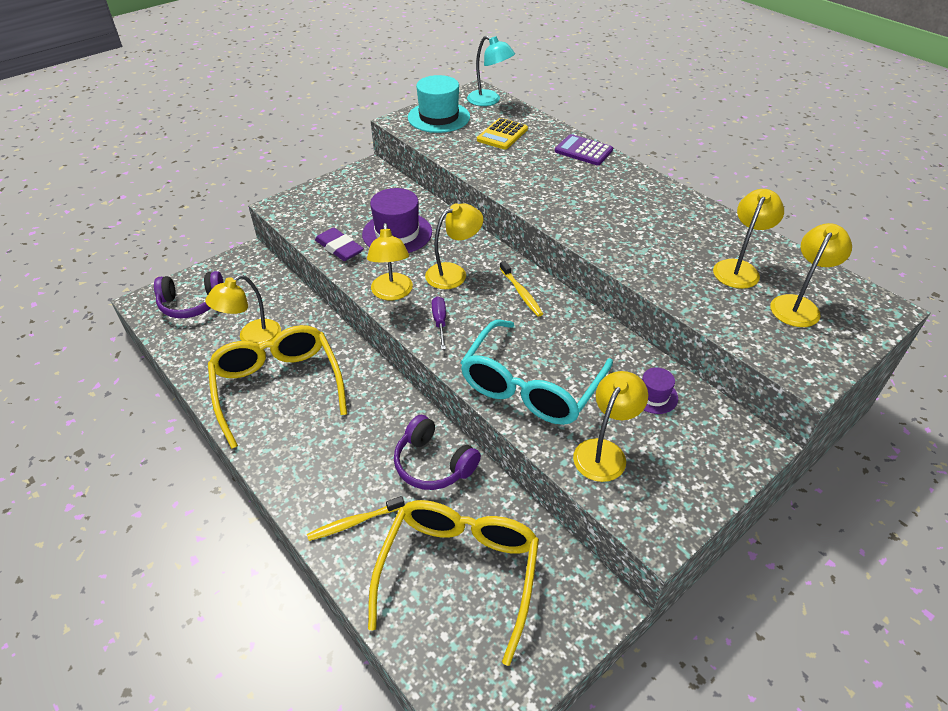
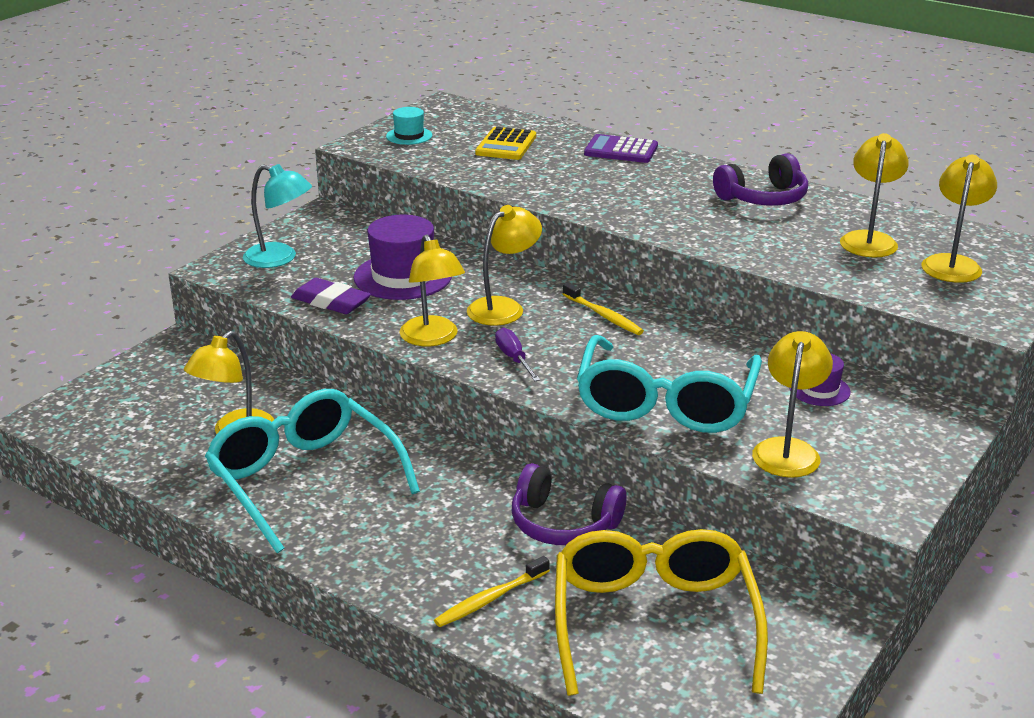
camera: 15 degrees left, 15 degrees down
(192, 303) = (121, 409): purple headphones -> purple headphones (763, 198)
(278, 386) = (304, 479): yellow glasses -> turquoise glasses
(439, 117) = (409, 136): turquoise hat -> turquoise hat, size x0.53
(489, 101) = (467, 112): turquoise lamp -> turquoise lamp (280, 258)

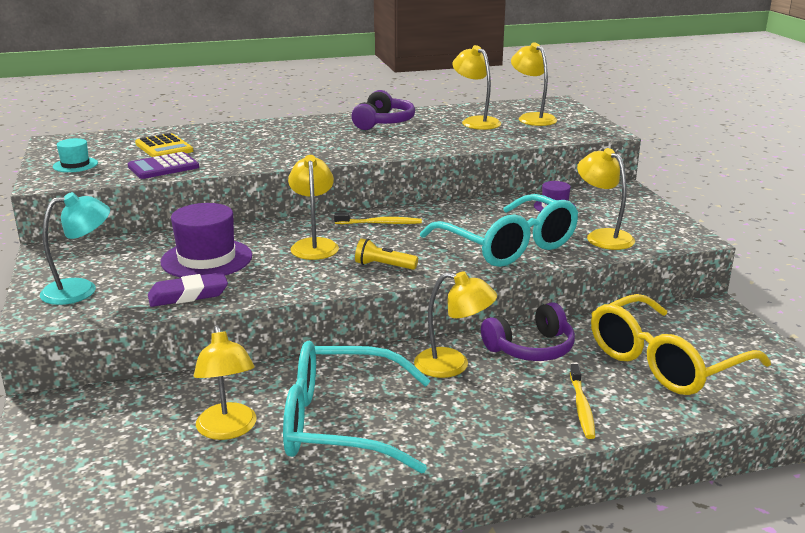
camera: 50 degrees left, 5 degrees down
(433, 338) = (310, 280): yellow lamp -> yellow lamp (453, 365)
(514, 359) = (383, 266): purple screwdriver -> yellow flashlight
(621, 150) = (247, 127): purple calculator -> purple calculator (163, 167)
(653, 621) = (664, 362): yellow glasses -> yellow glasses turned 75 degrees counterclockwise

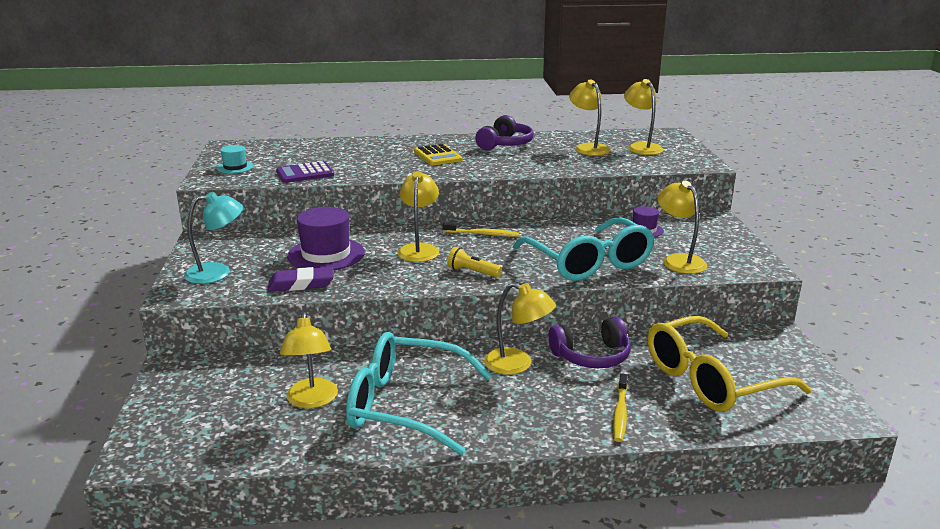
camera: 10 degrees right, 0 degrees up
(164, 147) = (311, 156): yellow calculator -> yellow calculator (437, 156)

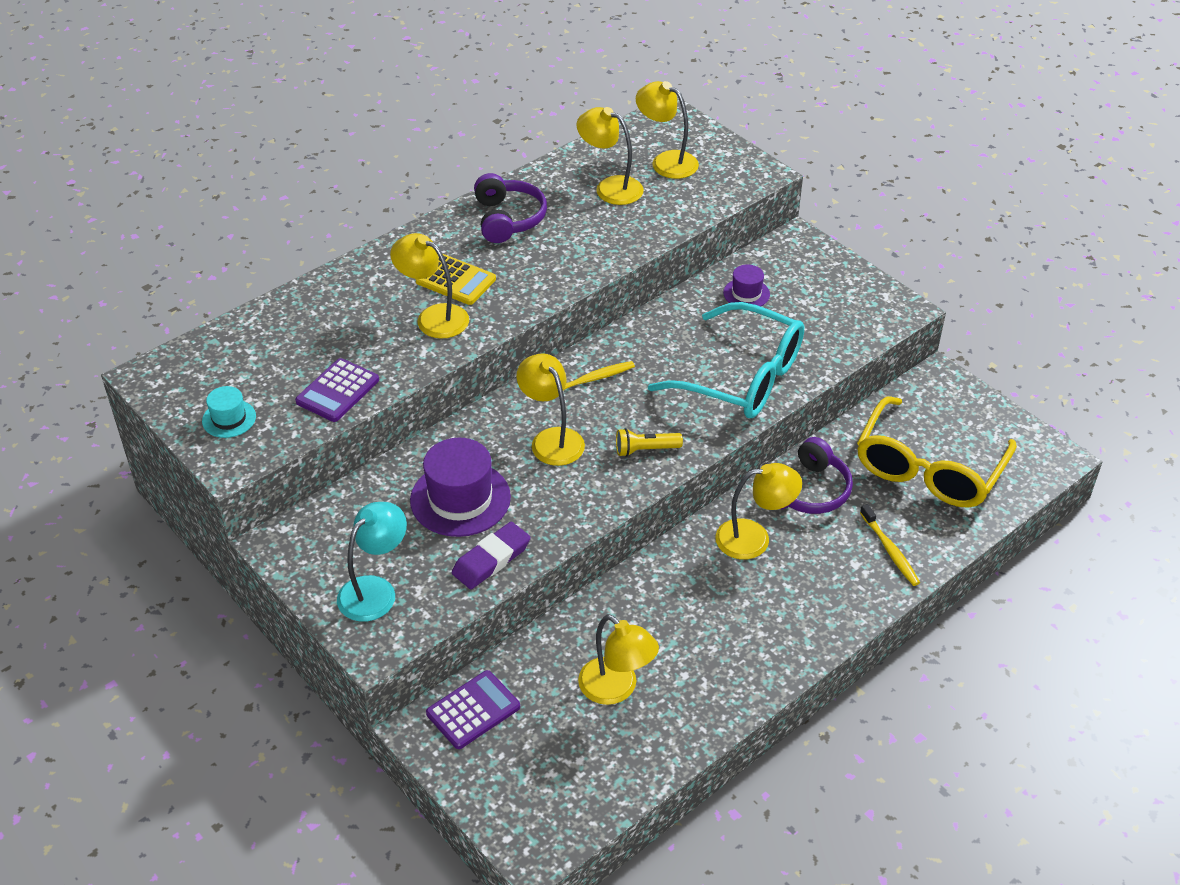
camera: 35 degrees left, 20 degrees up
(212, 371) = (473, 710): none -> purple calculator
(405, 405) = (706, 645): turquoise glasses -> none
(679, 260) = (820, 332): yellow lamp -> yellow lamp (433, 317)

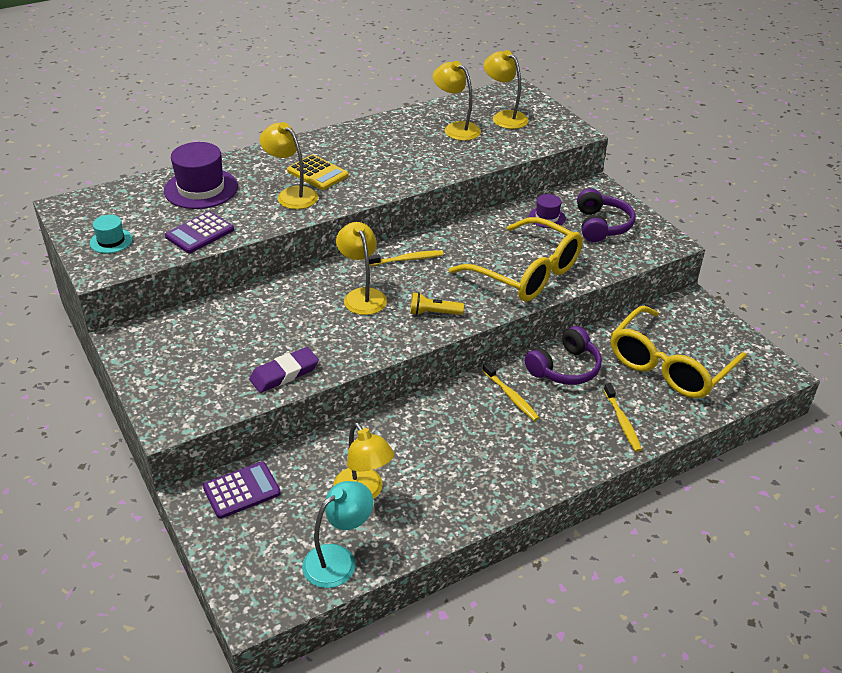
camera: 10 degrees right, 5 degrees down
(375, 590) = (185, 382): turquoise lamp -> turquoise lamp (338, 559)
(460, 499) = (276, 327): purple hat -> purple hat (201, 189)
(508, 219) = (371, 139): purple headphones -> purple headphones (601, 225)
(742, 378) = (527, 273): turquoise glasses -> yellow glasses
(754, 538) = (511, 396): yellow lamp -> yellow toothbrush

